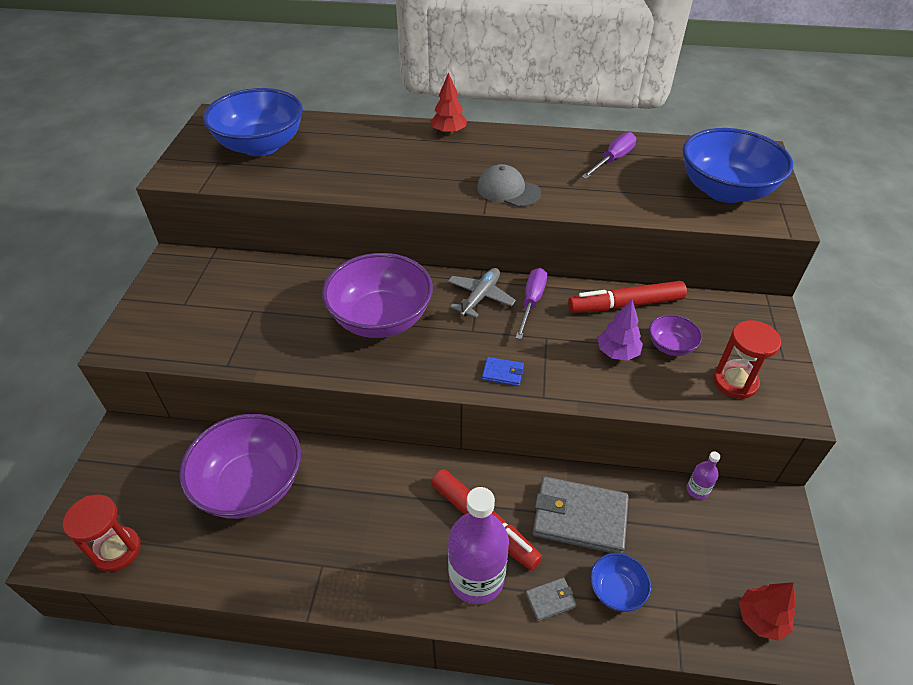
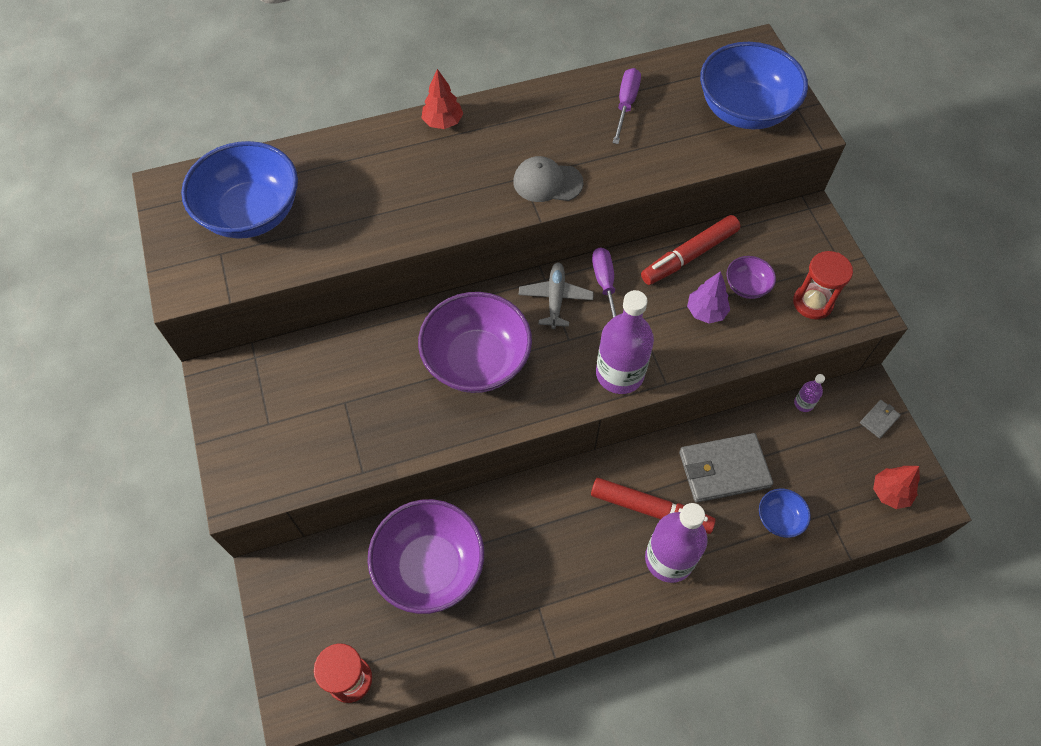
camera: 25 degrees left, 15 degrees up
(503, 373) = (619, 374): blue wallet -> purple bottle
(550, 600) = (734, 550): grey wallet -> grey wallet (879, 420)

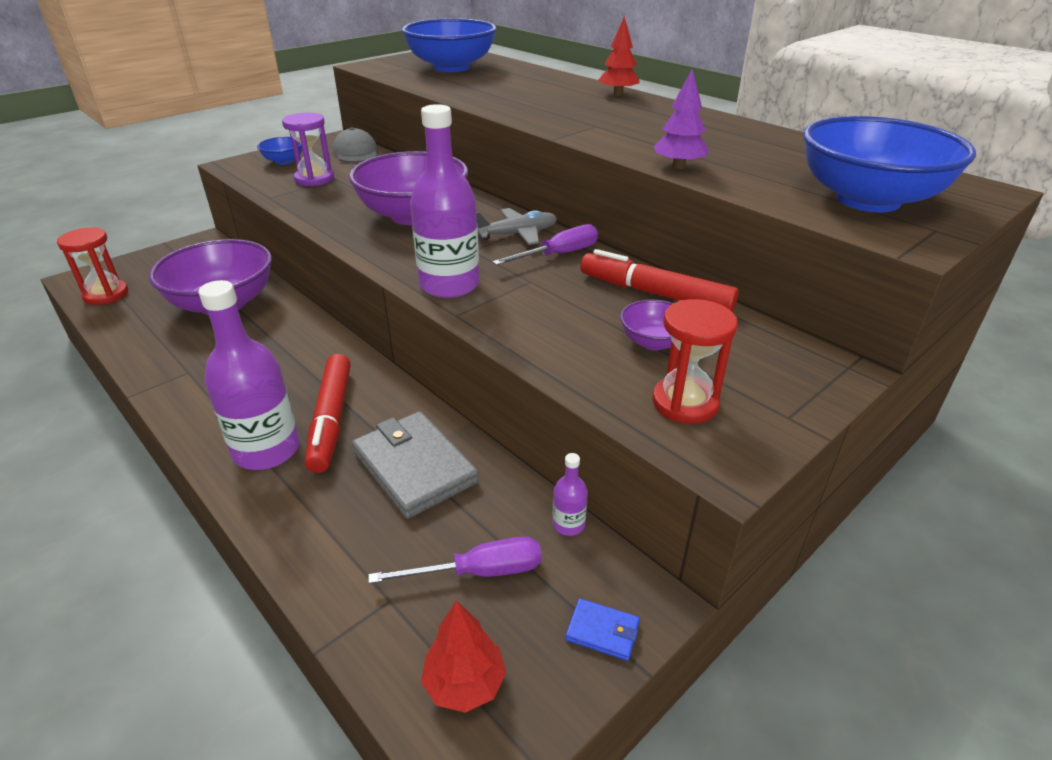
camera: 65 degrees right, 25 degrees down
(335, 422) = (314, 179): none -> purple hourglass
(547, 182) = (604, 134): grey cap -> grey cap (356, 152)
(626, 105) = (759, 146): purple screwdriver -> purple screwdriver (479, 572)
(706, 311) = (584, 320): purple tree -> purple tree (678, 166)
(779, 519) = (359, 542): blue bowl -> blue bowl (284, 161)
(879, 420) = (602, 631): grey wallet -> blue wallet

